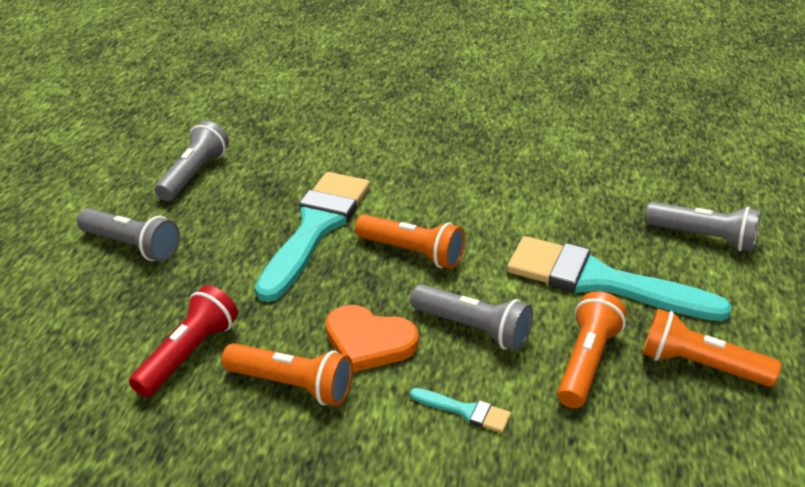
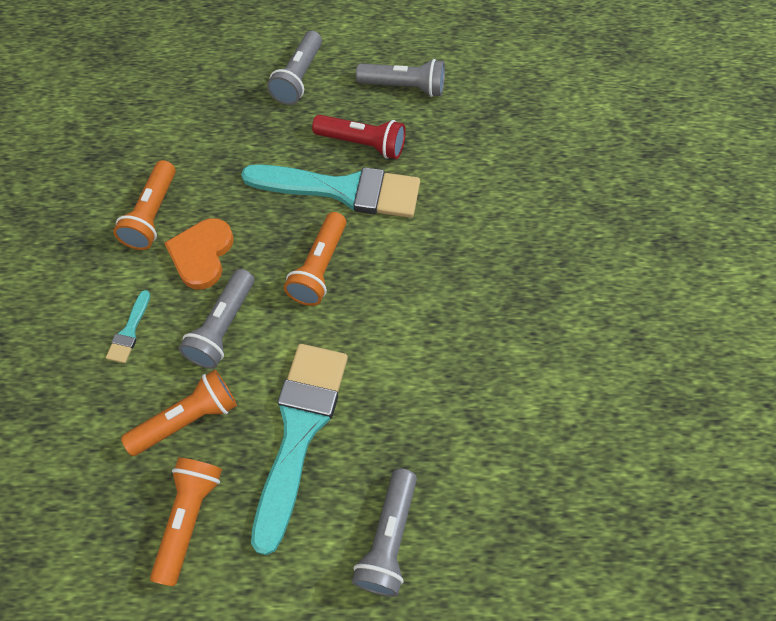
camera: 80 degrees right, 25 degrees up
(188, 354) = (181, 146): red flashlight -> red flashlight (362, 144)
(586, 362) = (187, 419): orange flashlight -> orange flashlight turned 45 degrees counterclockwise

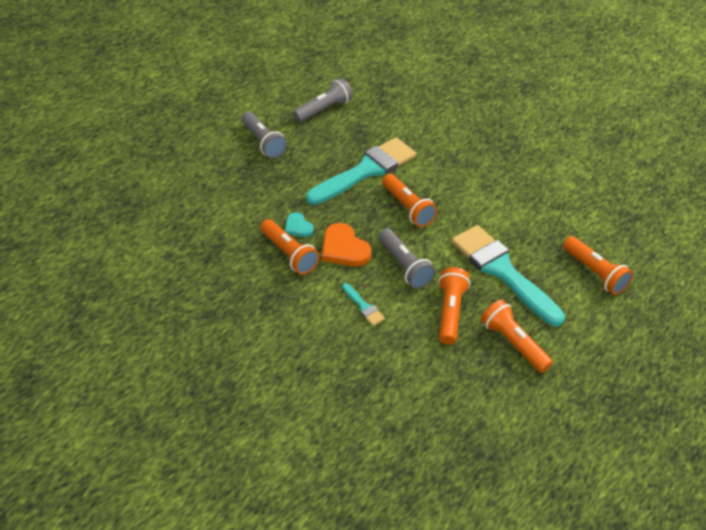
camera: 50 degrees left, 15 degrees down
(199, 194) = (298, 227): none -> turquoise heart
(362, 144) = (343, 146): red flashlight -> none
(388, 538) = (594, 273): grey flashlight -> orange flashlight

